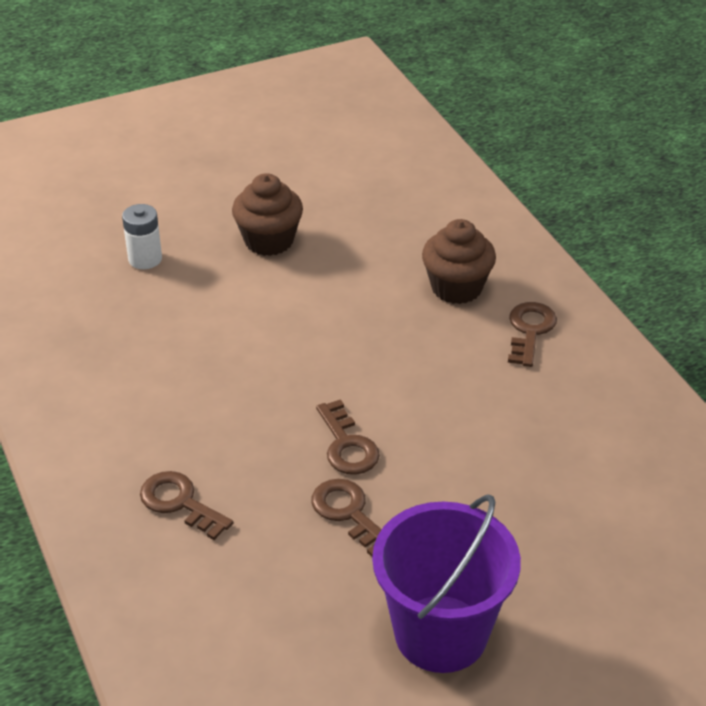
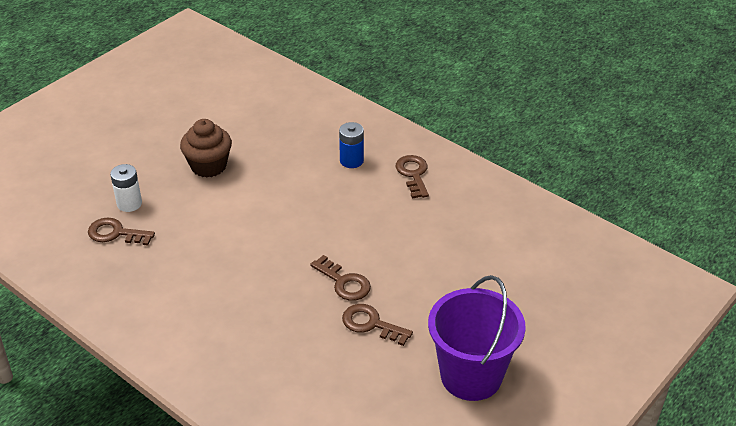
camera: 25 degrees left, 0 degrees up
(180, 503) = (259, 356): brown key -> brown key (116, 233)
(456, 287) = (351, 161): brown cupcake -> blue battery

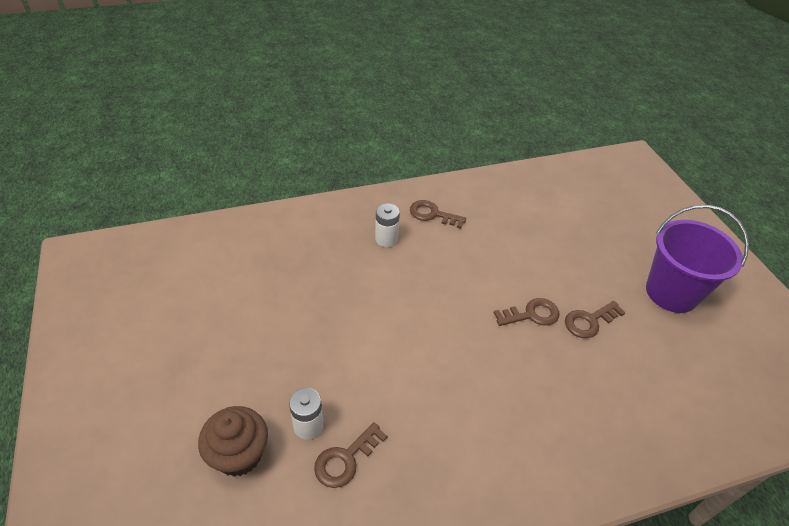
camera: 60 degrees left, 5 degrees up
(208, 166) = (308, 334): brown cupcake -> brown cupcake (239, 454)
(351, 161) = (386, 239): blue battery -> white battery

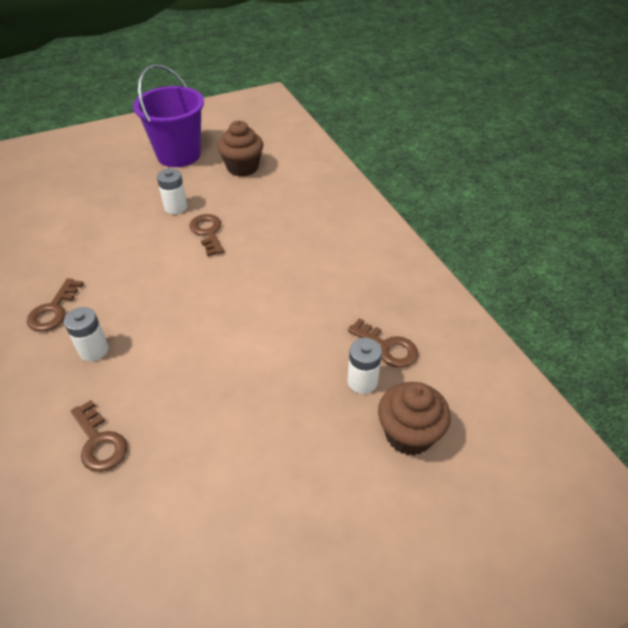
camera: 95 degrees left, 0 degrees up
(572, 289) = (175, 207): none -> white battery
(589, 321) = (213, 199): brown key -> brown key (99, 442)
(658, 353) = (242, 167): none -> brown cupcake

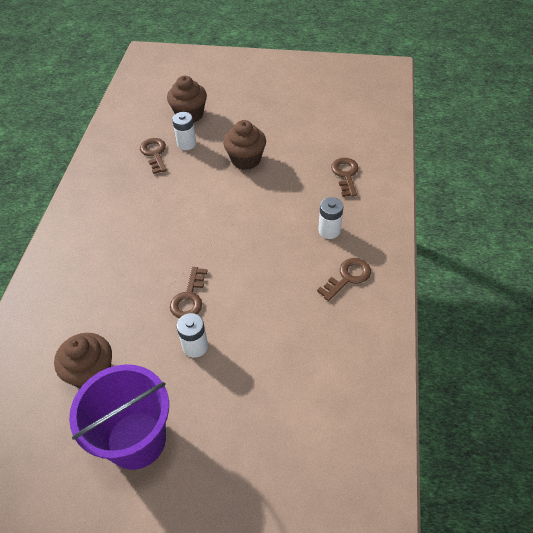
camera: 145 degrees left, 5 degrees up
(260, 396) = (246, 160): none -> brown cupcake

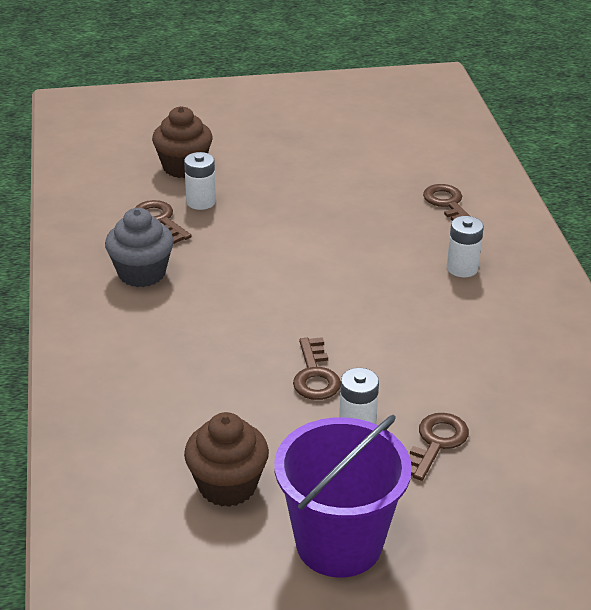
camera: 20 degrees left, 15 degrees down
(123, 193) = (142, 273): none -> grey cupcake
(246, 160) = (299, 208): brown cupcake -> none
(348, 277) = (516, 314): brown key -> brown key (436, 443)

